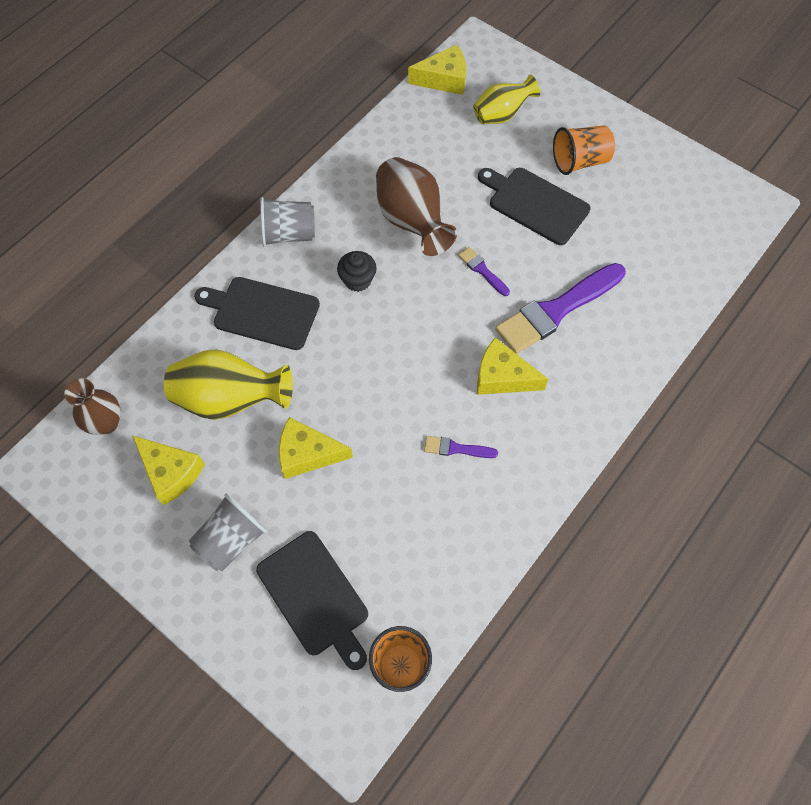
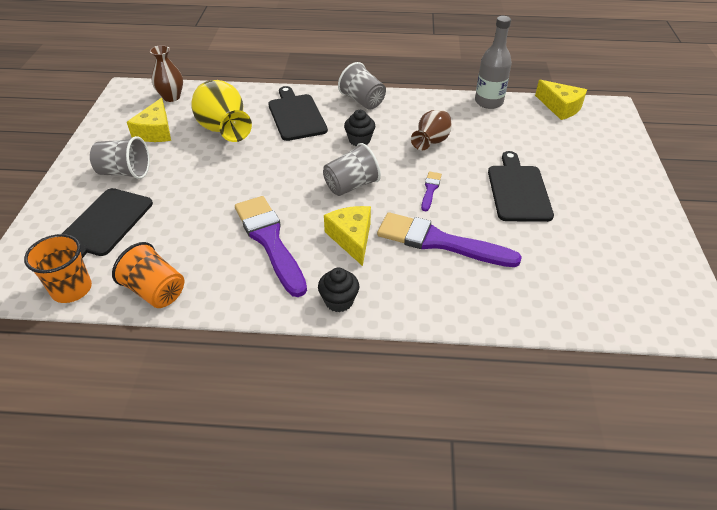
camera: 55 degrees right, 20 degrees down
(307, 454) = (210, 176): yellow cheese -> none
(386, 128) = (488, 102): none -> grey bottle
(412, 221) = (431, 142): brown vase -> brown vase, size x0.64
(426, 332) = (351, 186): none -> grey cup
(456, 448) = (270, 241): purple brush -> purple brush, size x2.22
(502, 115) = (570, 143): yellow vase -> none
(574, 434) = (339, 301): none -> black cupcake
(580, 161) = (587, 196): orange cup -> orange cup (155, 291)

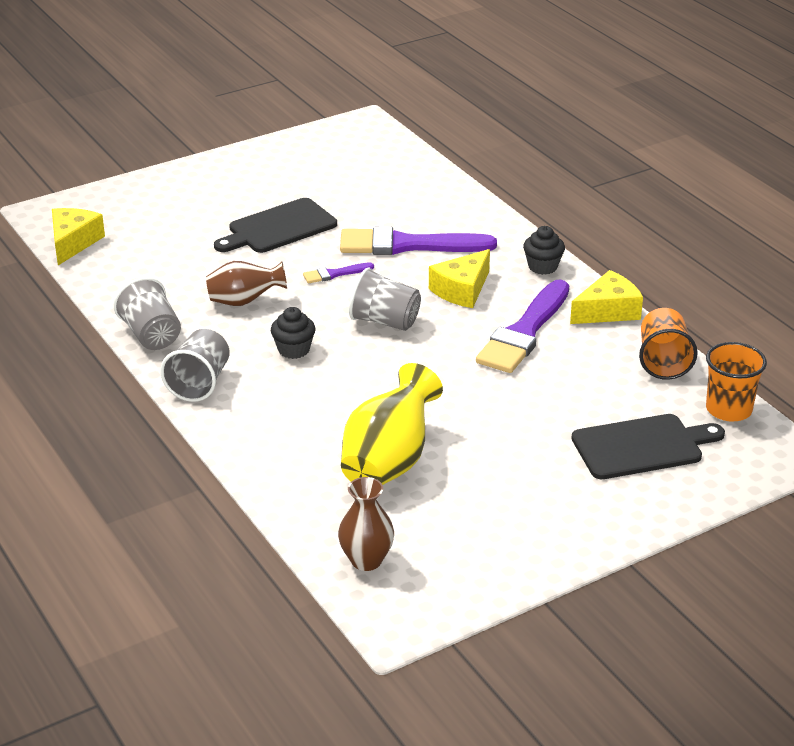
camera: 125 degrees left, 10 degrees down
(124, 172) = (557, 490): grey cup -> grey cup (151, 335)
(156, 131) = (457, 520): yellow cheese -> yellow cheese (608, 311)
(296, 115) = (291, 420): black cutting board -> none
(439, 242) = (408, 245): purple brush -> purple brush turned 105 degrees clockwise
(488, 102) = (107, 291): grey bottle -> none

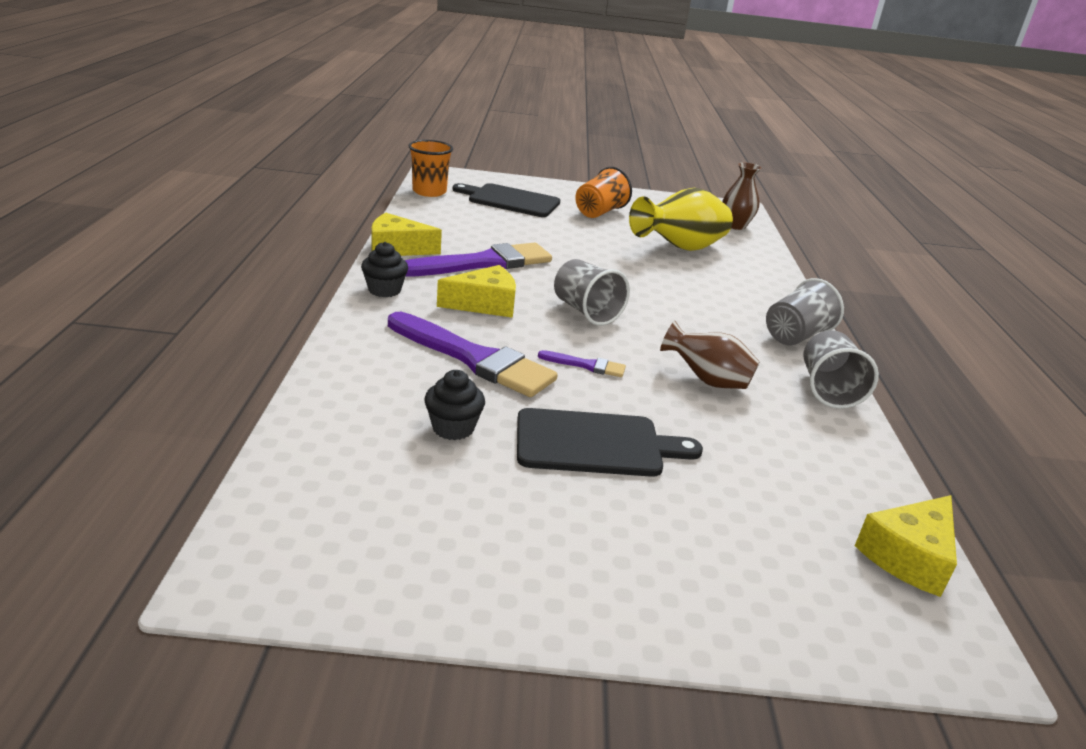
camera: 150 degrees left, 5 degrees down
(294, 350) = (691, 325): black cupcake -> black cupcake (453, 428)
(663, 361) = (420, 217): orange cup -> orange cup (599, 212)

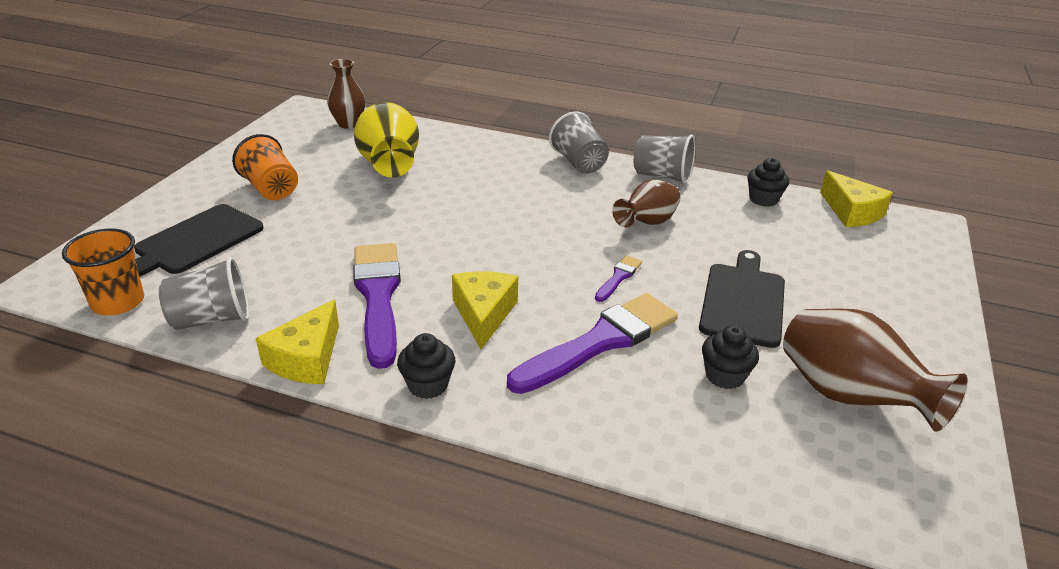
camera: 70 degrees left, 5 degrees up
(450, 514) = (849, 397): none -> brown vase
(586, 312) = (515, 254): grey cup -> grey cup (212, 319)
(855, 469) = (763, 199): none -> black cupcake

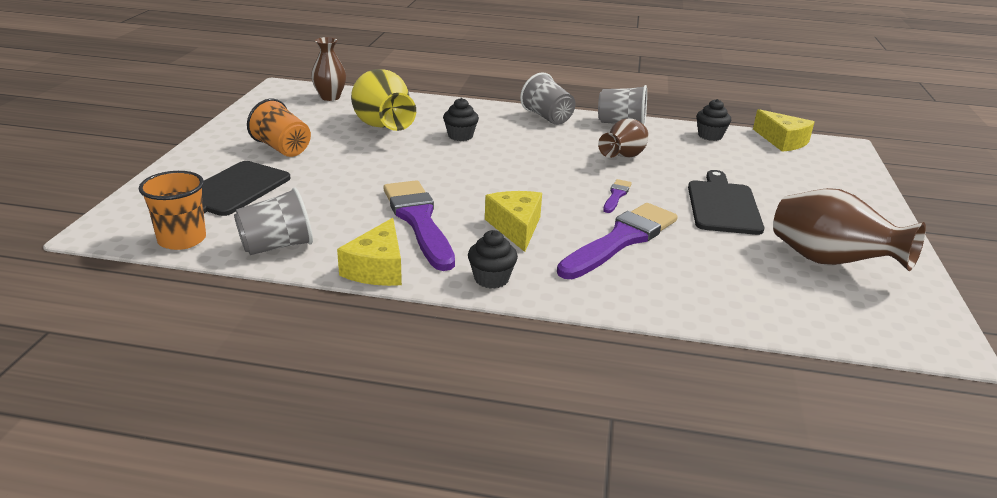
camera: 10 degrees left, 5 degrees down
(724, 376) = (729, 255): black cupcake -> black cupcake (460, 136)

